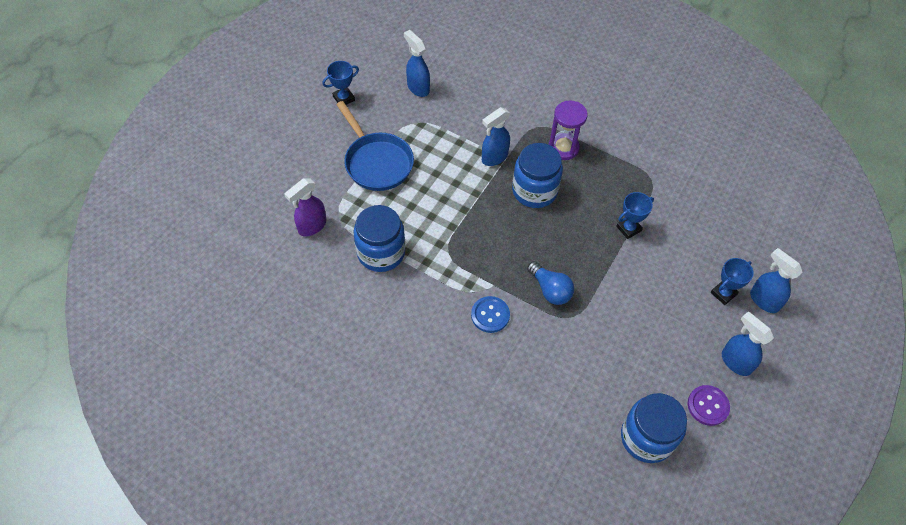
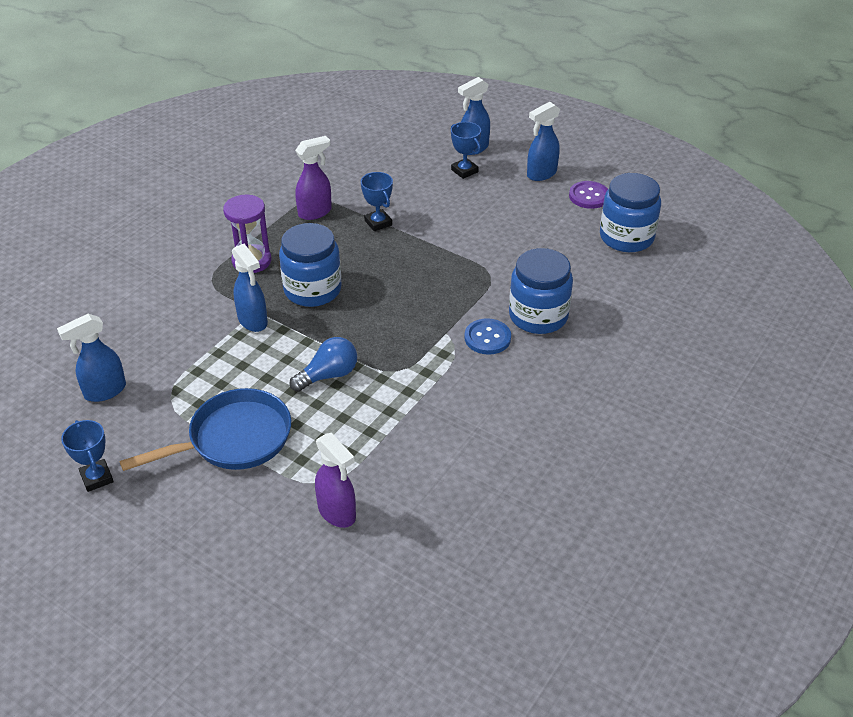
camera: 85 degrees left, 15 degrees down
(381, 252) = (390, 436): blue jar -> blue jar (538, 316)
(550, 290) = (455, 288): blue light bulb -> blue light bulb (328, 375)
(634, 183) = (315, 212): none -> purple spray bottle

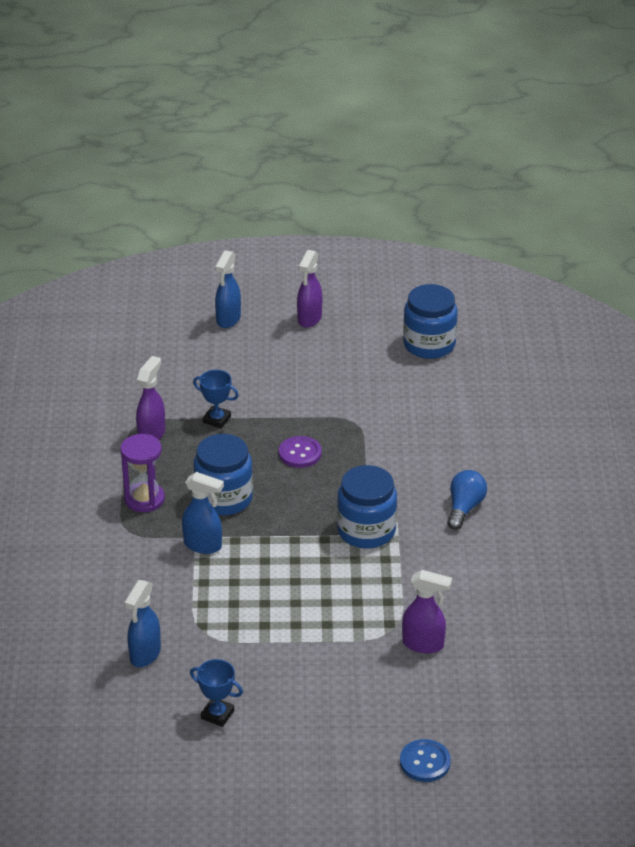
camera: 35 degrees left, 5 degrees down
(234, 439) = (291, 636): blue pan -> none
(328, 375) = (311, 556): blue light bulb -> blue light bulb (464, 508)
(464, 171) = (242, 343): blue trophy -> none
(487, 338) = (402, 472): blue button -> blue button (425, 762)
(538, 316) = (423, 437): blue jar -> blue jar (366, 531)
(541, 174) = (309, 319): blue spray bottle -> purple spray bottle
(589, 196) = (367, 322): purple button -> purple button (300, 453)

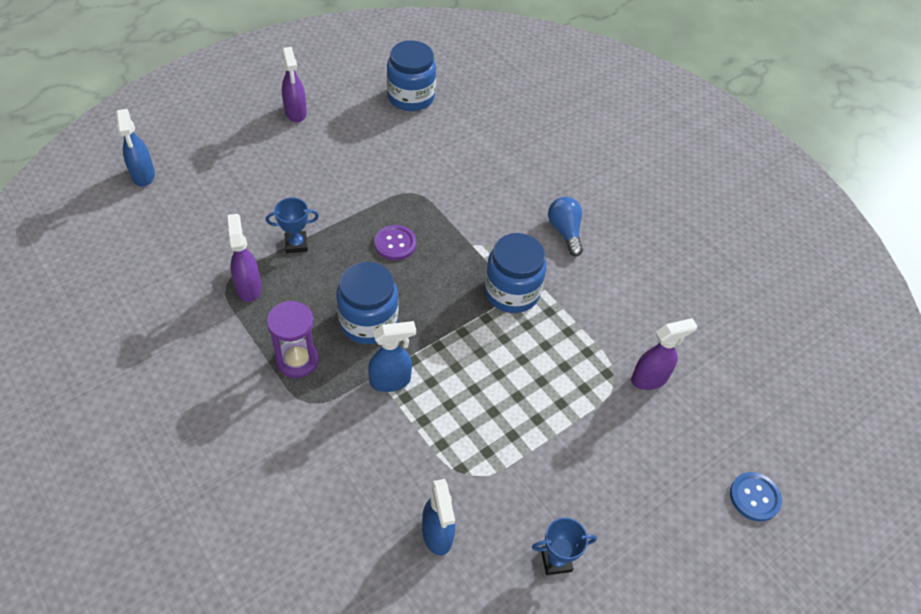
camera: 40 degrees left, 15 degrees up
(228, 319) = (226, 141): blue spray bottle -> blue spray bottle (143, 175)

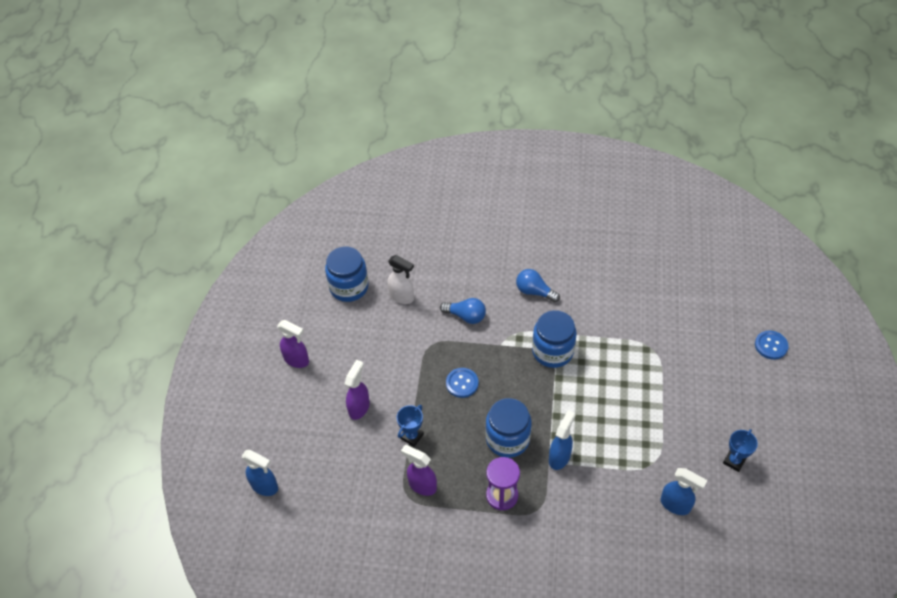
camera: 40 degrees left, 0 degrees up
(395, 244) = (462, 383): purple button -> blue button
(442, 138) = (402, 297): none -> white spray bottle
(474, 197) = (466, 316): none -> blue light bulb
(650, 378) = (666, 332): purple spray bottle -> purple spray bottle (359, 407)

